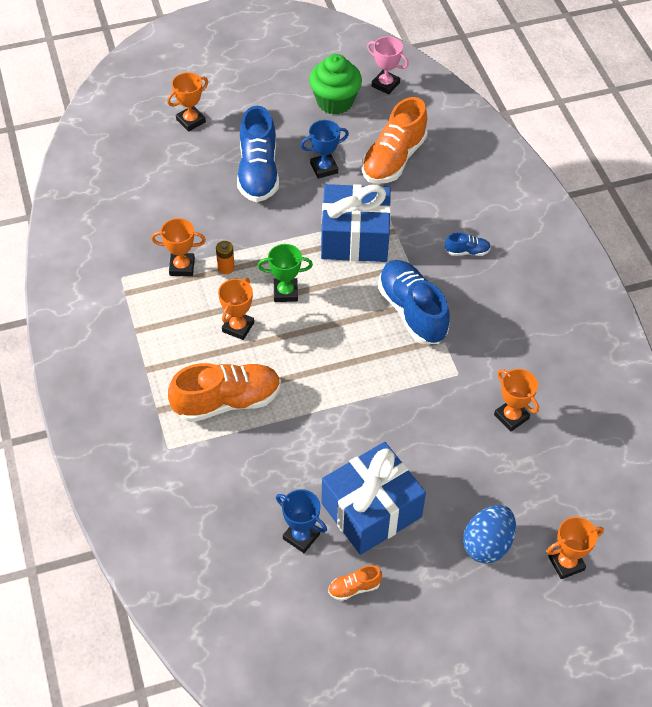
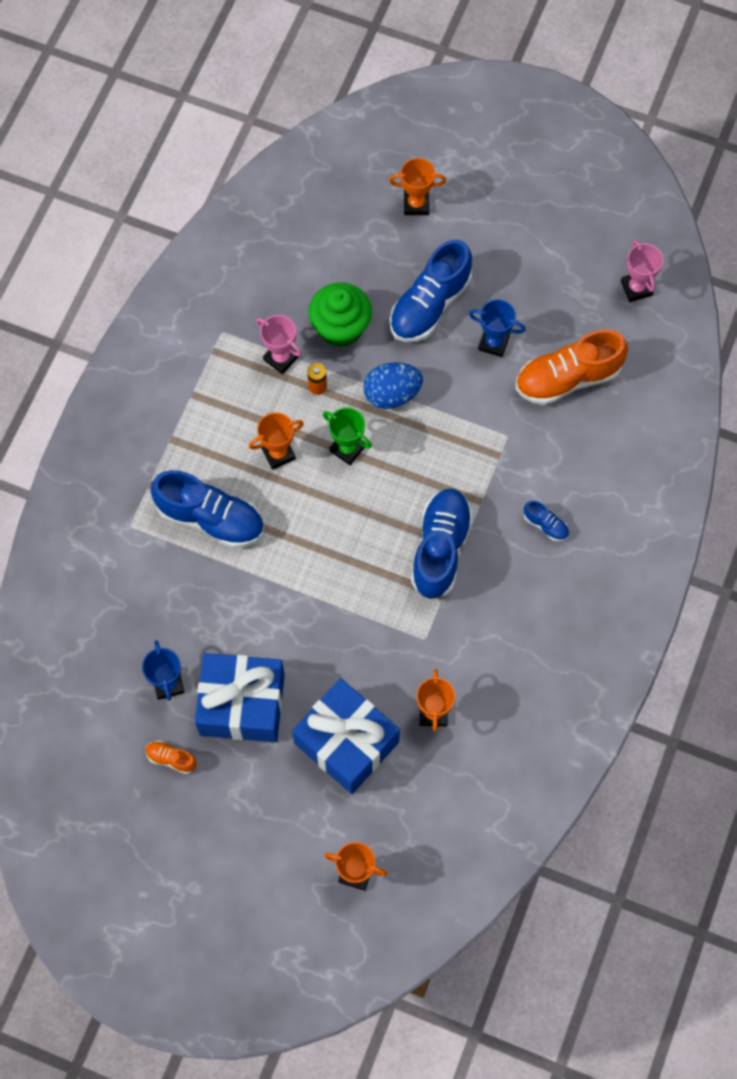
camera: 40 degrees right, 15 degrees up
(182, 267) = (281, 358): orange trophy -> pink trophy
(227, 401) = (211, 518): orange shoe -> blue shoe
(335, 102) = (569, 274): green cupcake -> green cupcake (340, 328)
(355, 238) = (456, 437): blue gift -> blue gift (346, 742)
(487, 544) = (307, 806): blue egg -> blue egg (392, 394)

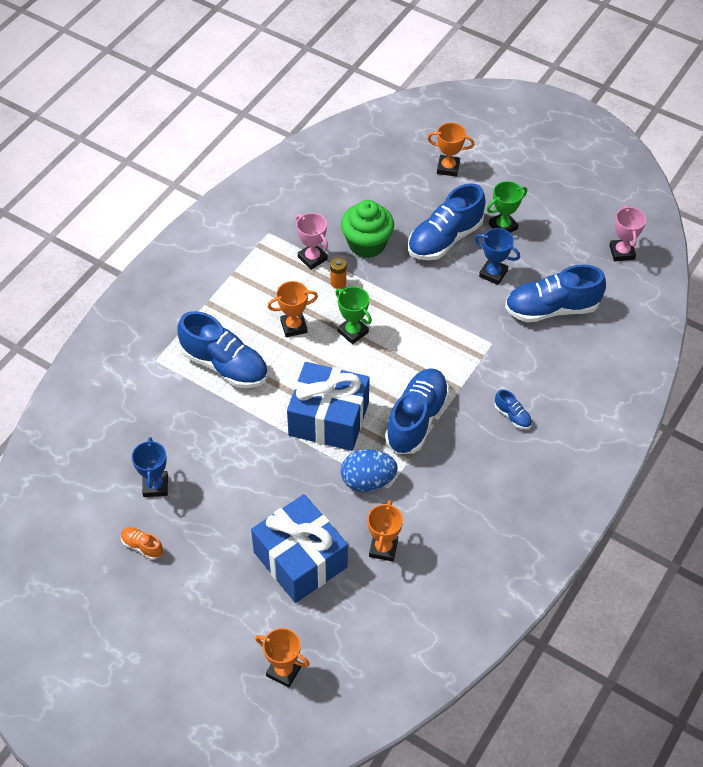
camera: 10 degrees right, 15 degrees down
(242, 704) = (215, 513): blue gift -> blue gift (328, 419)
(392, 394) = (399, 298): blue egg -> blue egg (367, 481)
(494, 276) = (503, 226): none -> green trophy
(567, 378) = (551, 309): orange shoe -> blue shoe

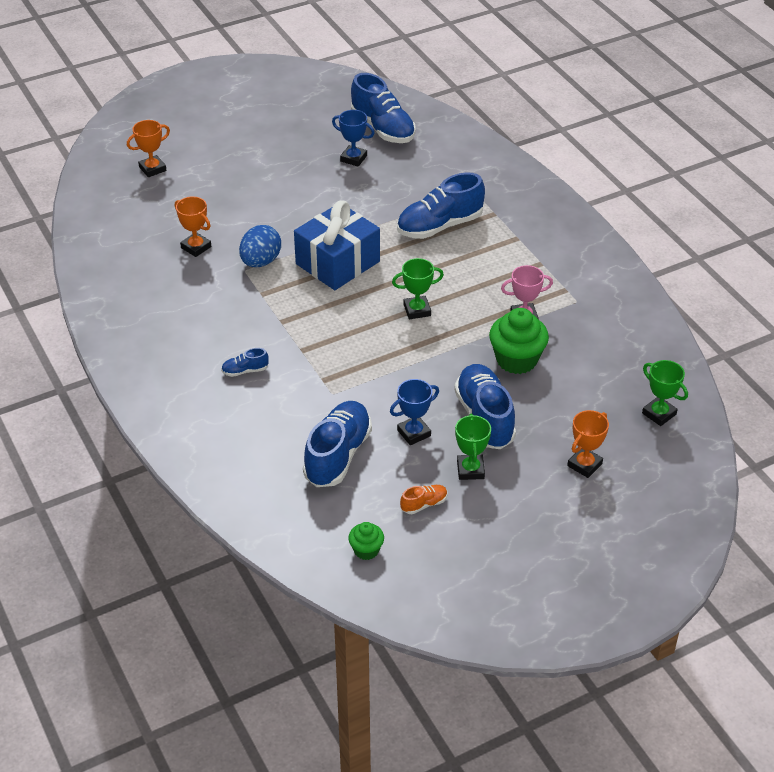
camera: 120 degrees right, 10 degrees down
(142, 546) = (308, 139): orange shoe -> orange shoe (424, 504)
(293, 326) = (451, 277): orange trophy -> none
(300, 559) = (227, 204): blue gift -> none
(338, 283) = (481, 322): orange battery -> none
(365, 145) = (659, 414): none -> green trophy
(416, 419) = (293, 311): blue shoe -> blue shoe (383, 128)
(621, 252) = (366, 550): pink trophy -> green cupcake

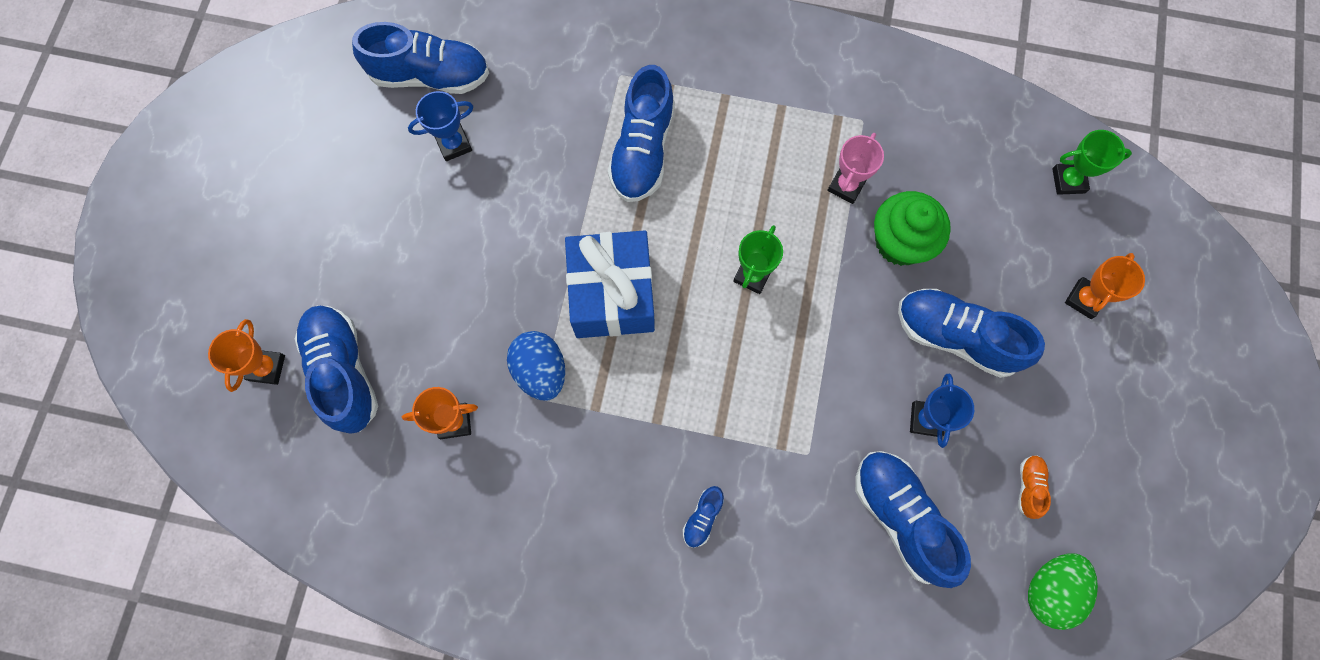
camera: 50 degrees left, 30 degrees up
(179, 194) = (343, 372): none -> blue shoe
(366, 550) = (1050, 589): green cupcake -> green egg
(470, 470) = (1015, 406): green trophy -> none
(584, 465) = (1084, 299): orange trophy -> orange trophy turned 45 degrees clockwise

